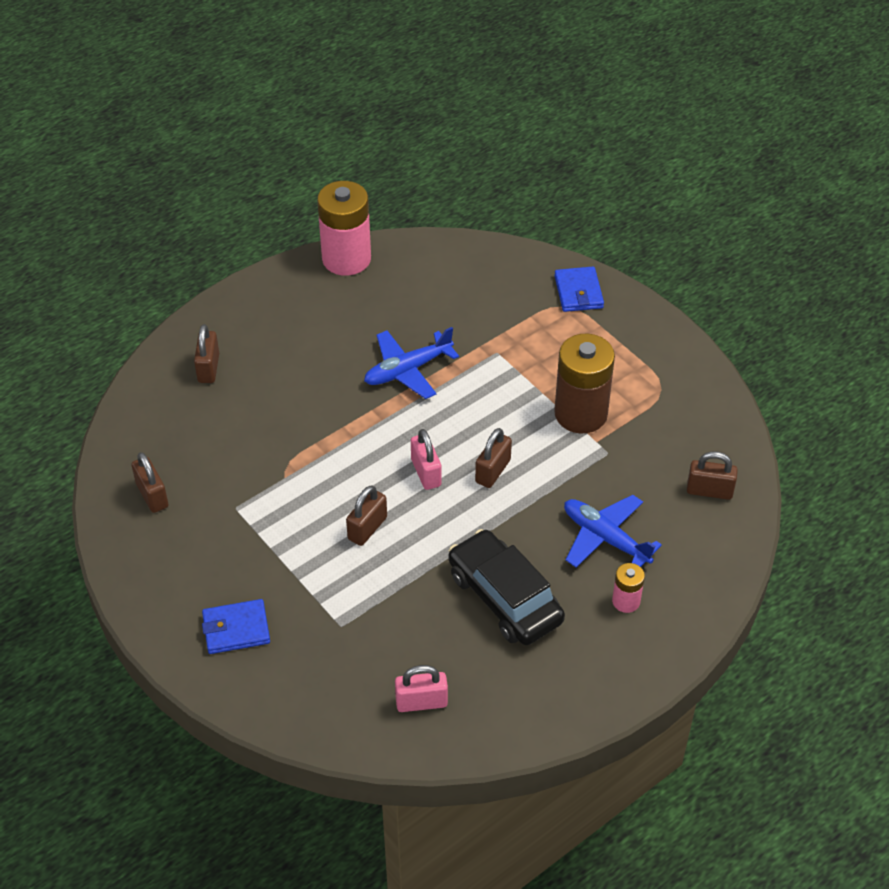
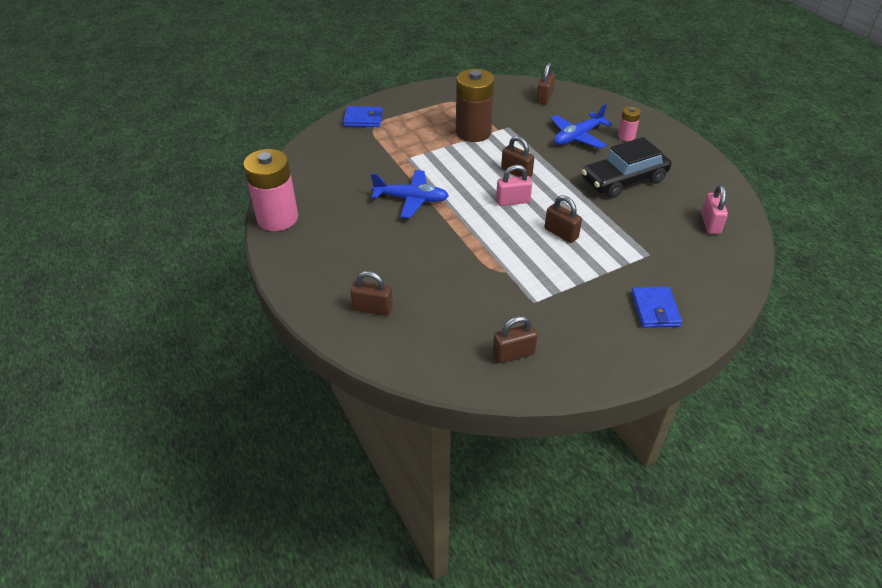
camera: 80 degrees left, 5 degrees down
(407, 370) = (411, 199): blue plane -> blue plane turned 60 degrees counterclockwise

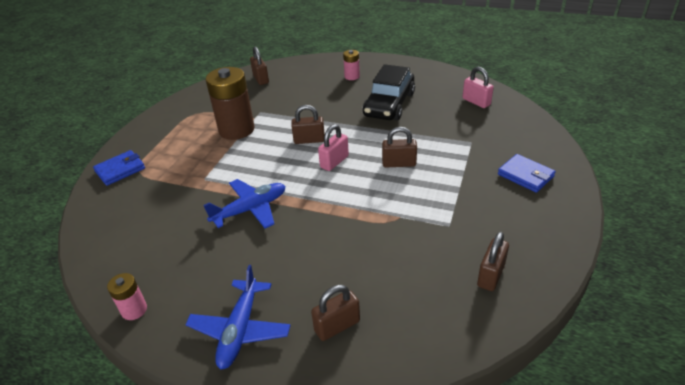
camera: 40 degrees left, 5 degrees down
(277, 218) = (134, 310): pink battery -> pink battery, size x0.48
(577, 137) = (320, 93): blue plane -> blue plane (240, 329)

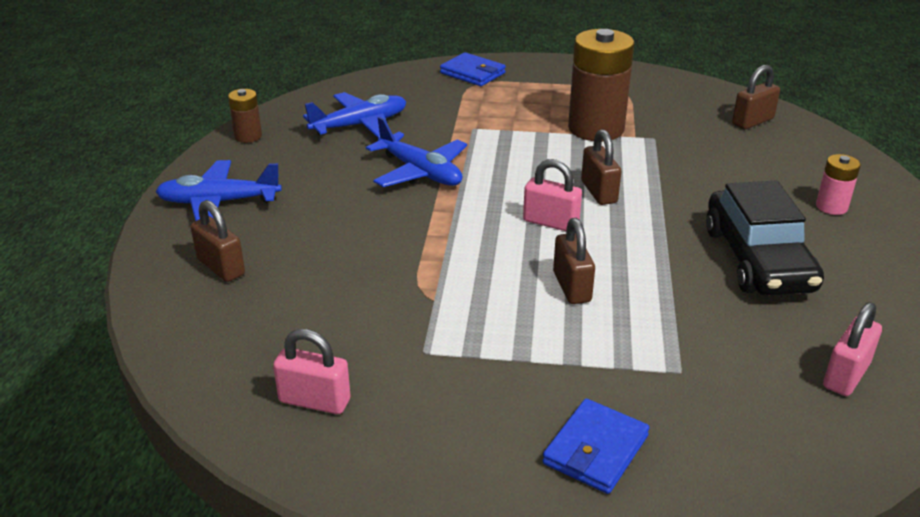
camera: 75 degrees right, 5 degrees down
(134, 310) = (248, 136): pink battery -> brown battery
(161, 236) = (360, 125): none -> blue plane
(389, 104) = (757, 259): black car -> black car turned 105 degrees counterclockwise
(491, 275) = (314, 401): brown padlock -> pink padlock

